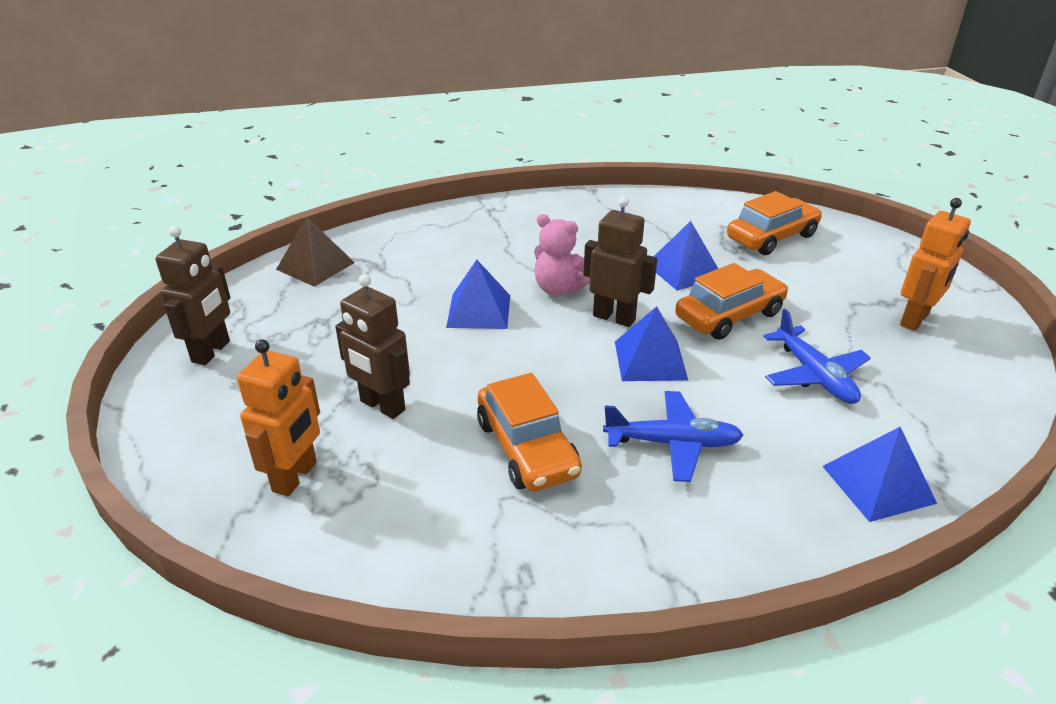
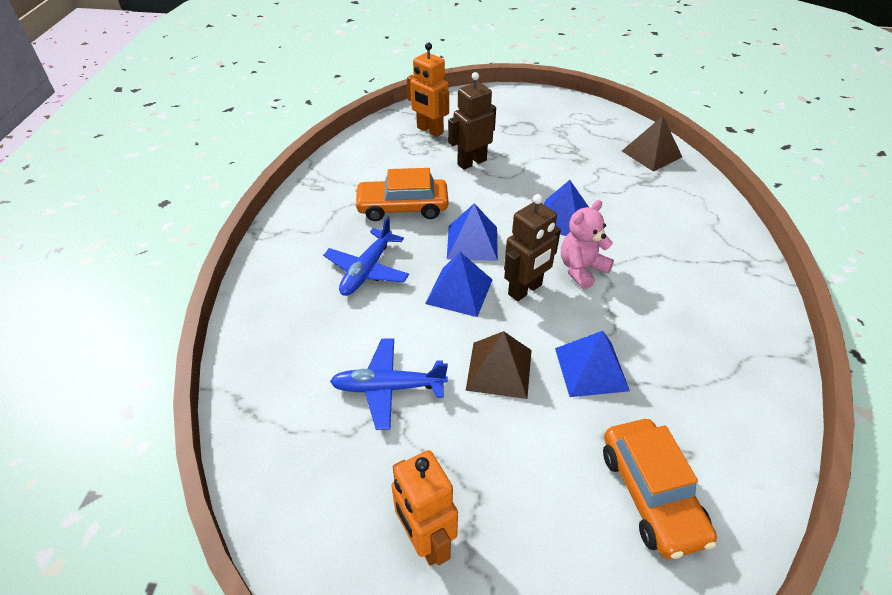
camera: 110 degrees right, 10 degrees up
(212, 352) = (554, 111): brown robot -> none
(729, 315) = (499, 369): orange car -> brown pyramid
(878, 484) = (262, 359): blue pyramid -> blue pyramid (472, 242)

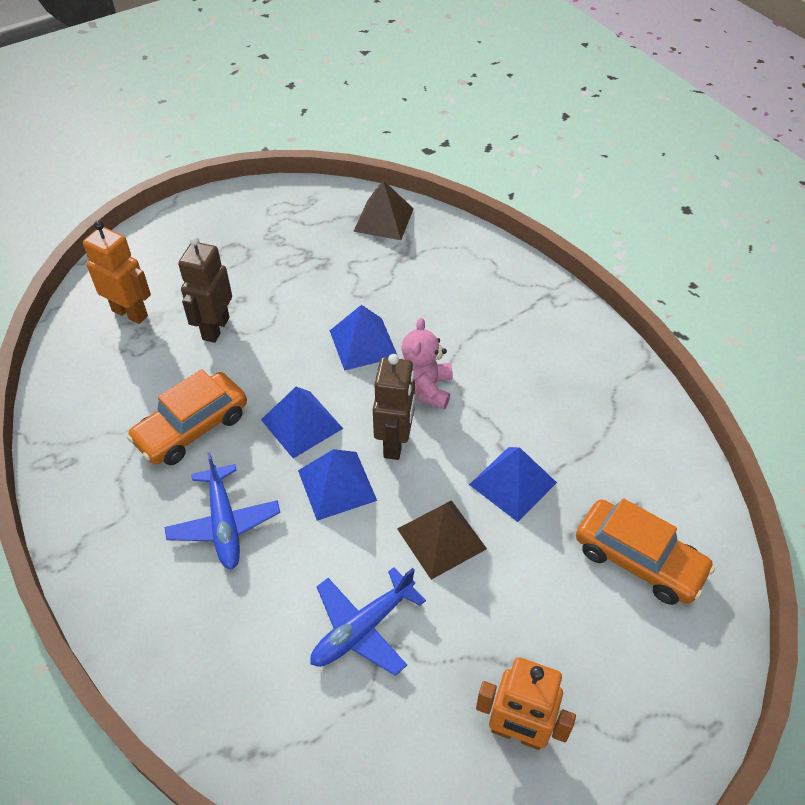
camera: 40 degrees left, 5 degrees up
(429, 130) = (130, 313): orange robot -> orange robot turned 150 degrees counterclockwise

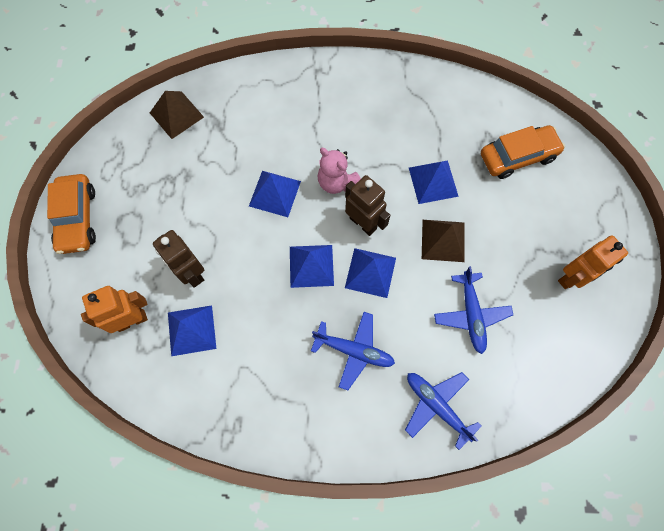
camera: 55 degrees left, 20 degrees up
(150, 364) = (191, 330): none -> blue pyramid
(192, 428) = (267, 332): orange car -> orange car (77, 218)
(208, 656) = (437, 406): none -> blue plane

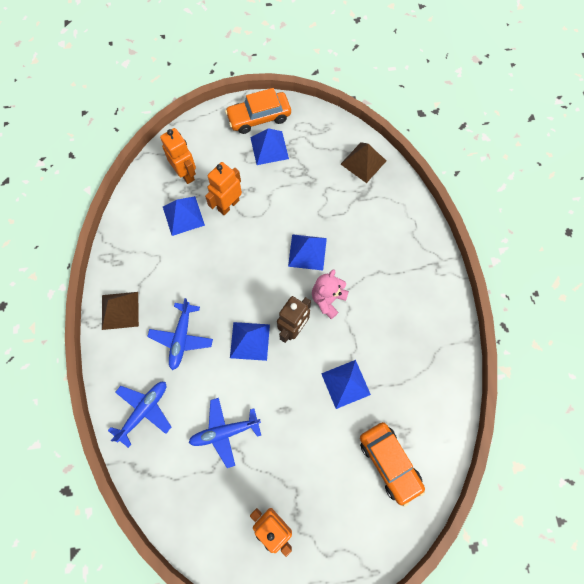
camera: 80 degrees right, 0 degrees up
(191, 273) = (228, 205): brown robot -> orange robot
(311, 266) = (248, 292): blue pyramid -> blue pyramid (269, 148)
(443, 240) = (289, 399): brown pyramid -> brown pyramid (120, 310)

